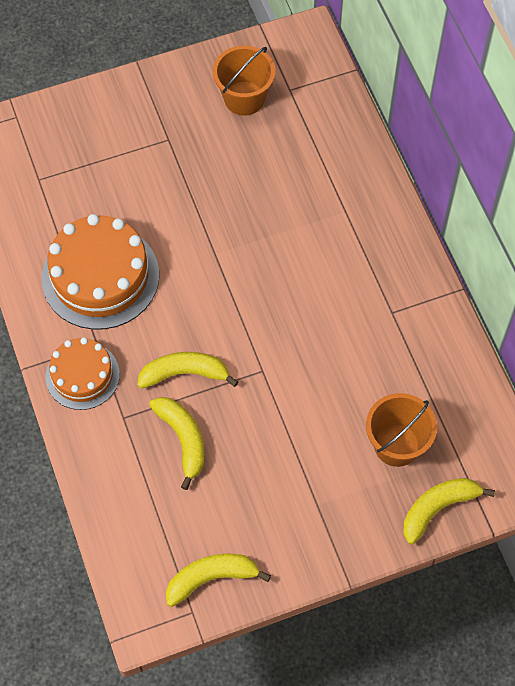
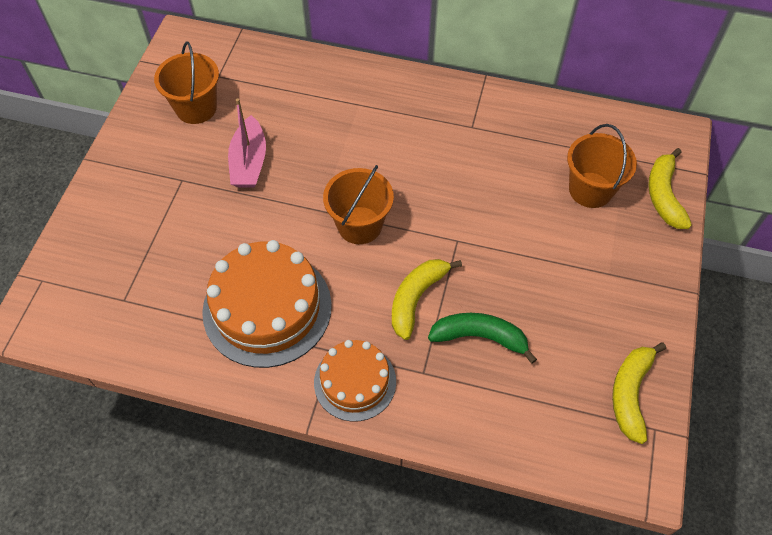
camera: 55 degrees left, 5 degrees down
(183, 439) = (480, 337): yellow banana -> green banana
(221, 173) = (249, 162): none -> pink boat
(222, 291) = (359, 225): none -> orange bucket

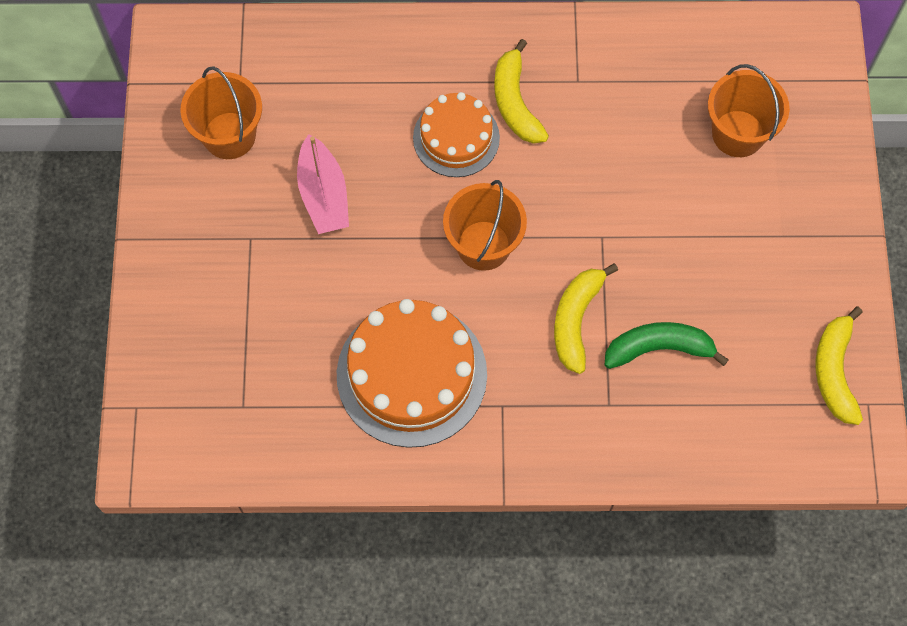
camera: 15 degrees left, 10 degrees up
(355, 382) = (538, 434): orange cake -> orange cake (456, 138)
(663, 195) = (823, 120): yellow banana -> yellow banana (515, 102)

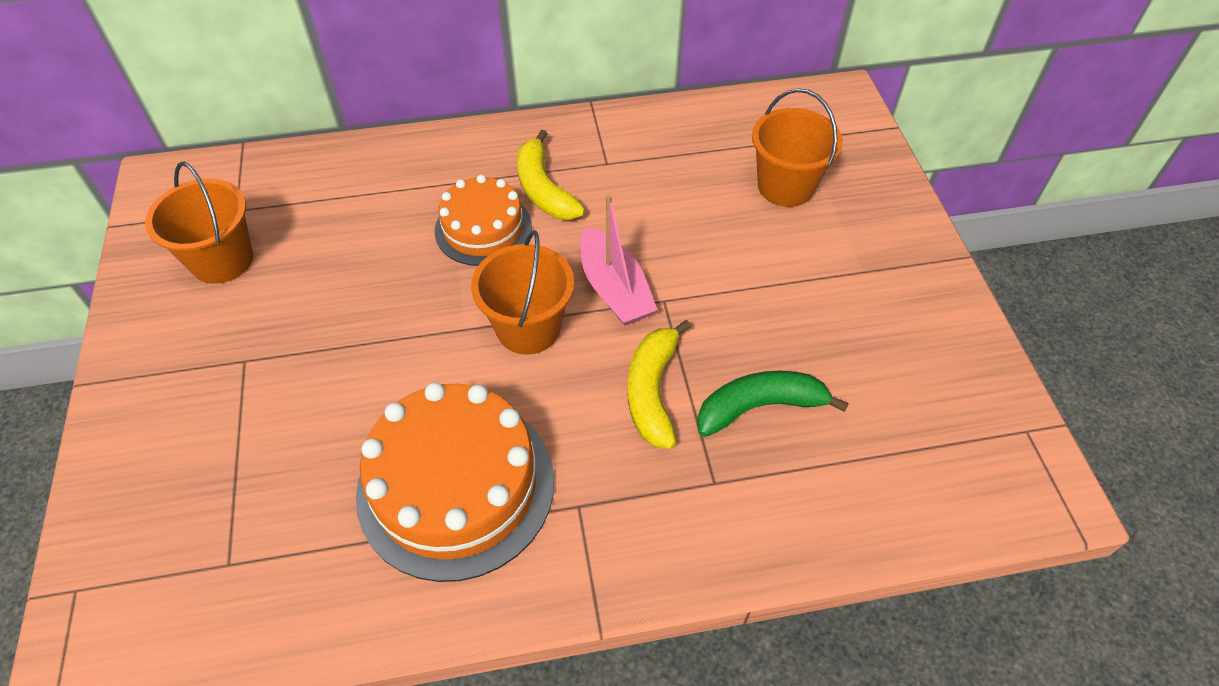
camera: 10 degrees left, 15 degrees down
(323, 195) = (334, 303): pink boat -> pink boat (614, 289)
(834, 371) = (974, 401): yellow banana -> none

